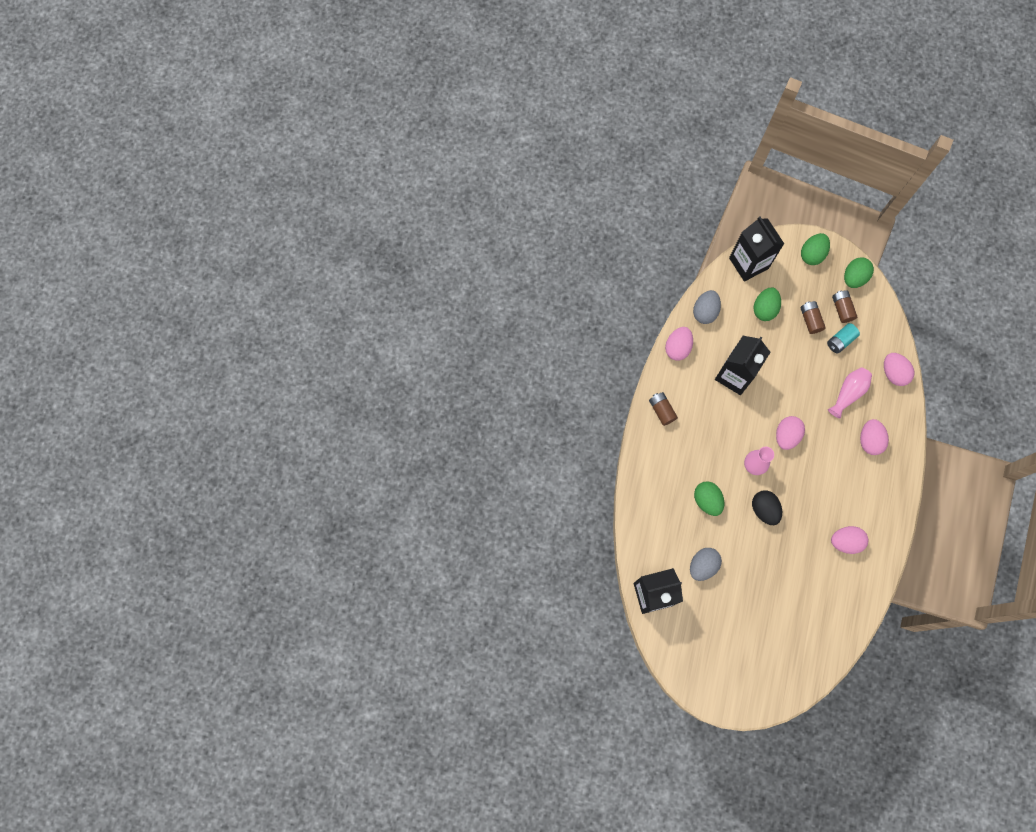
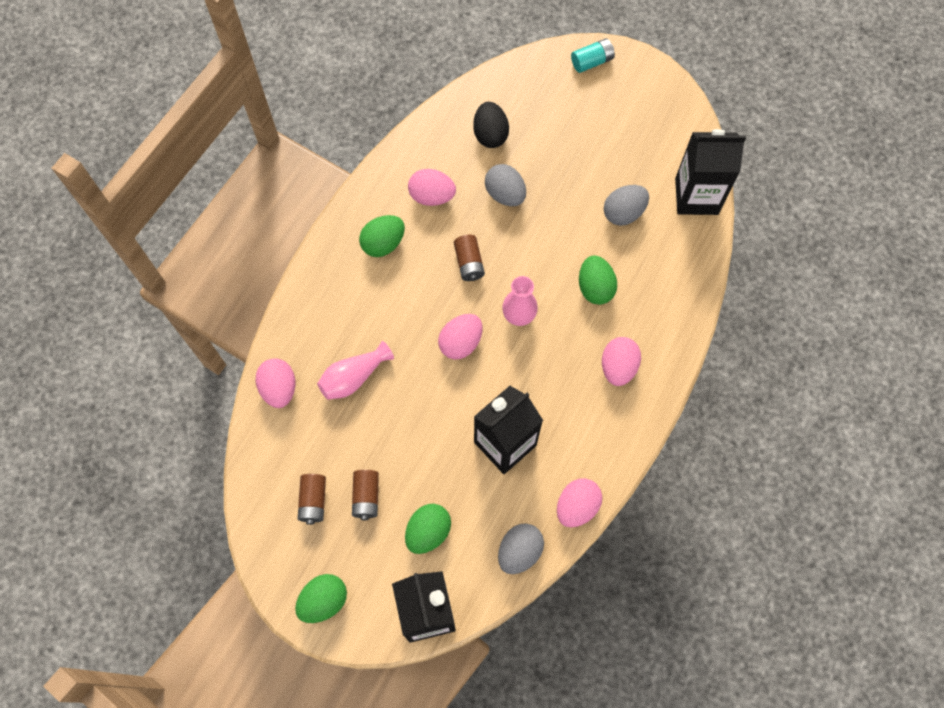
camera: 165 degrees left, 5 degrees down
(662, 410) = (624, 421): brown battery -> brown battery (469, 263)
(764, 509) = (523, 258): black egg -> black egg (490, 134)
(793, 557) = (505, 194): none -> grey egg
(840, 341) = (335, 453): turquoise battery -> turquoise battery (592, 61)
(854, 277) = (275, 545): green egg -> green egg (383, 243)
(869, 440) = (350, 308): pink egg -> pink egg (618, 367)

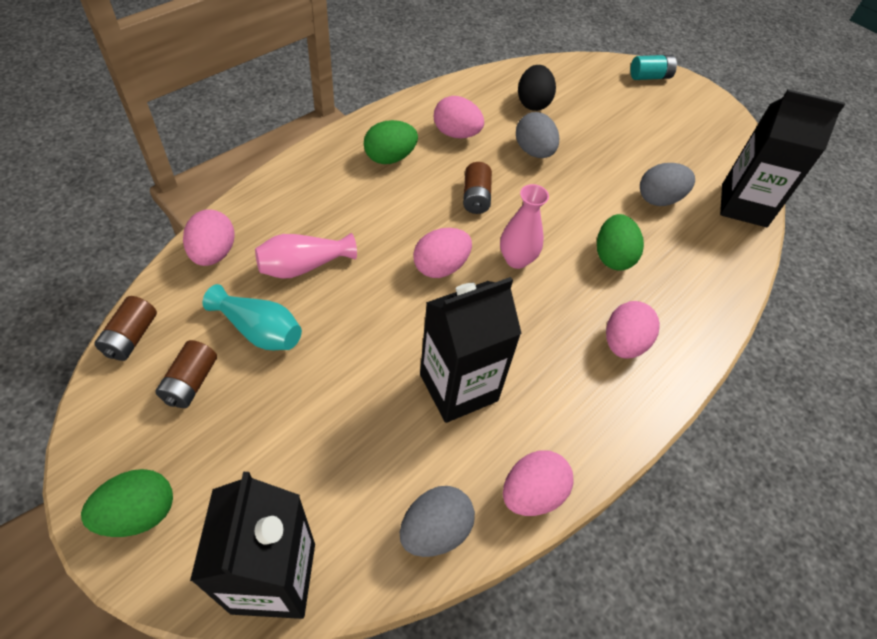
camera: 10 degrees right, 15 degrees down
(344, 444) = (259, 330): none -> turquoise vase
(366, 497) = (259, 397): brown battery -> brown battery (131, 337)
(428, 532) = (320, 465): green egg -> none

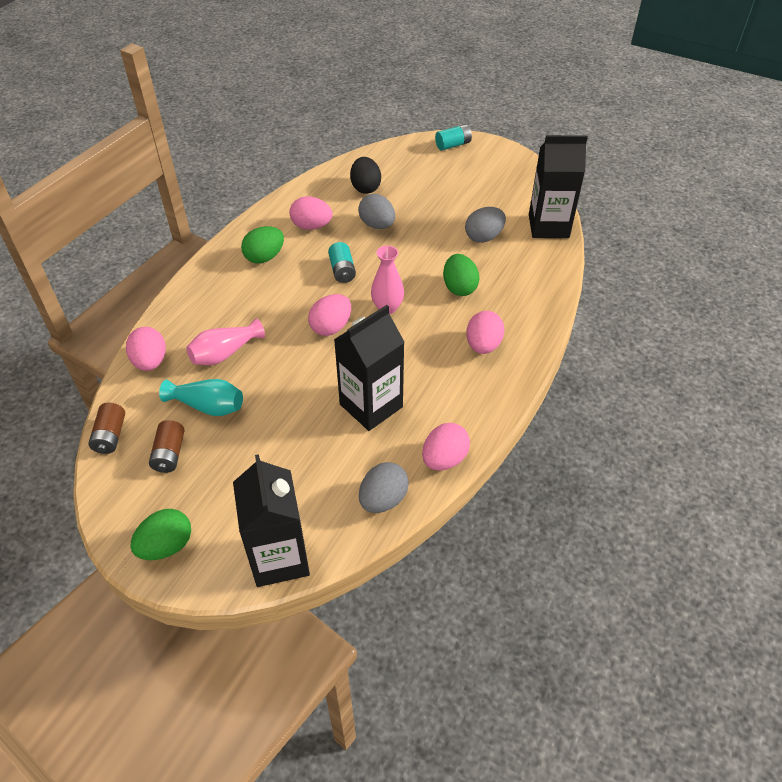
camera: 10 degrees left, 5 degrees down
(476, 197) = (342, 270): brown battery -> turquoise battery

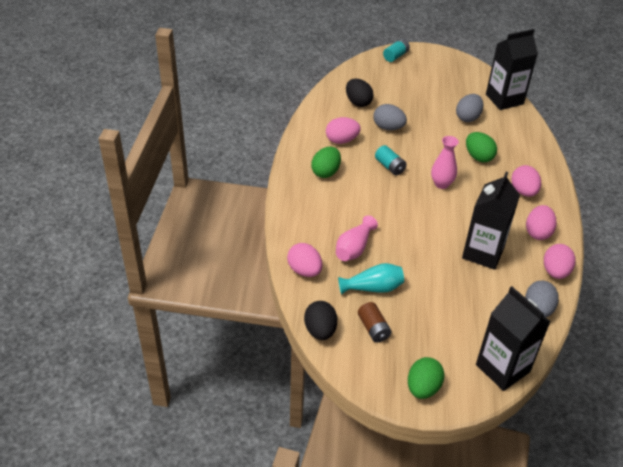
camera: 25 degrees left, 5 degrees down
(110, 436) = (320, 330): brown battery -> black egg
(331, 327) = (414, 208): pink egg -> pink egg (538, 232)

